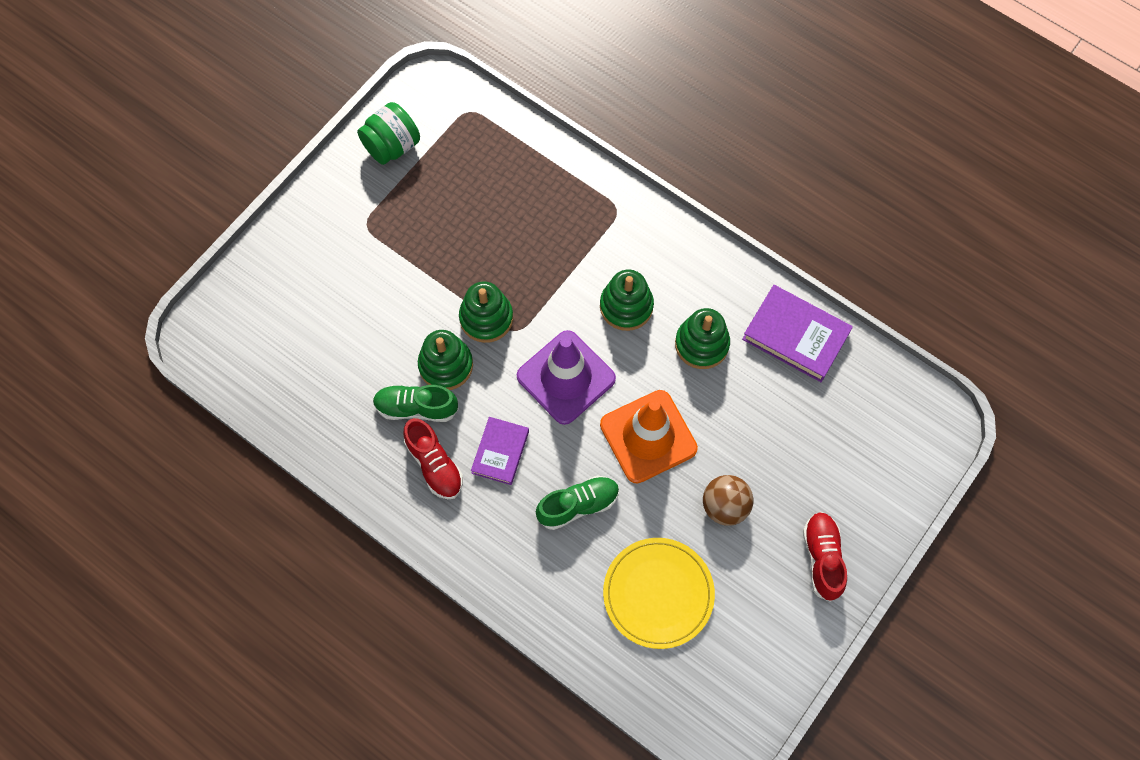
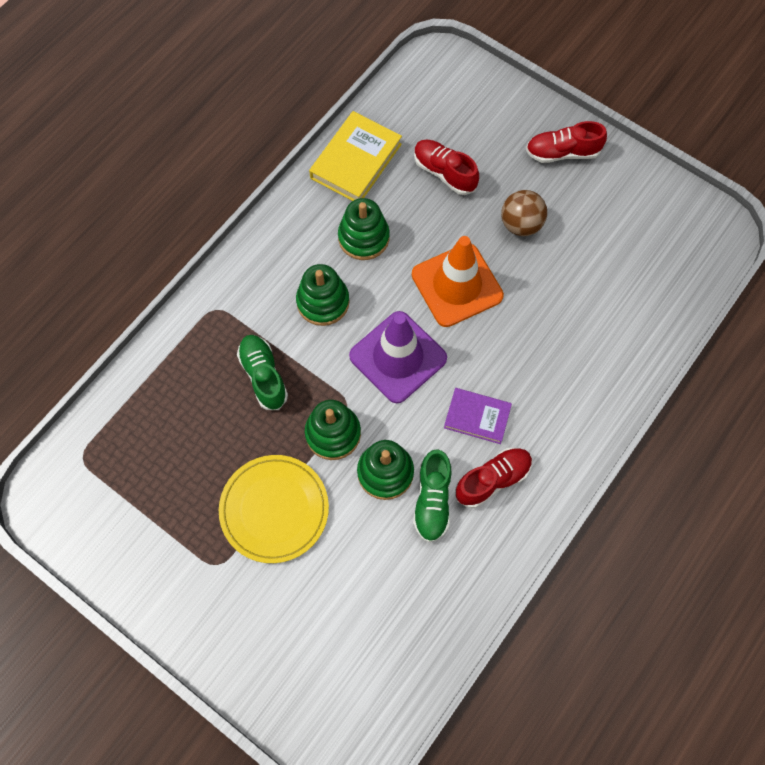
camera: 90 degrees left, 0 degrees up
(392, 146) = (118, 540): green jar -> none
(578, 505) = (527, 346): green shoe -> green shoe (263, 376)
(658, 593) = (605, 280): yellow plate -> yellow plate (274, 509)
(786, 427) = (444, 173): none -> red shoe
(796, 335) = (355, 161): purple book -> yellow book

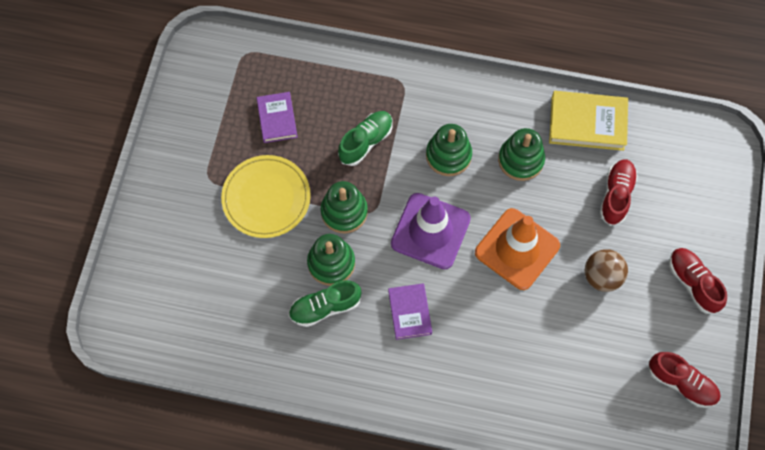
camera: 65 degrees right, 0 degrees up
(184, 457) = (277, 119): none -> purple book
(492, 480) = (363, 346): red shoe -> red shoe (681, 383)

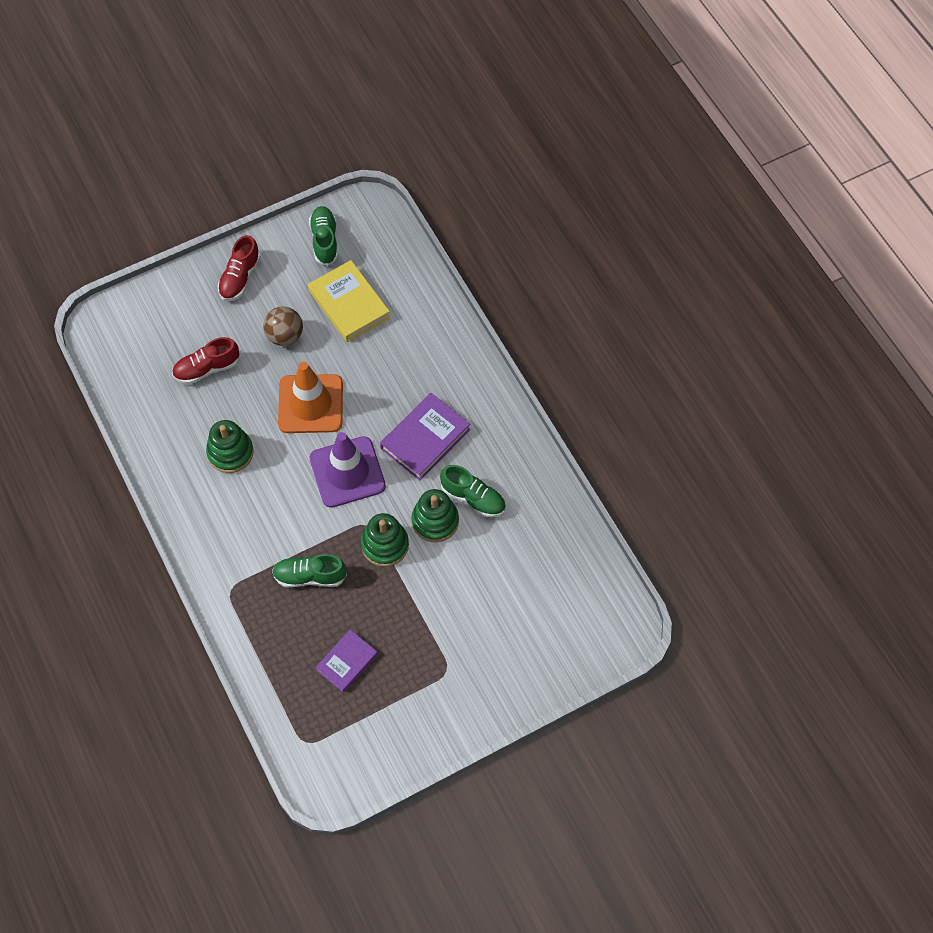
camera: 130 degrees left, 5 degrees down
(266, 198) = (424, 612): yellow plate -> none
(410, 312) = (425, 439): purple book -> purple book, size x1.55
(448, 155) = (270, 506): green stacking toy -> none
(587, 123) = (156, 428): yellow book -> yellow book (349, 304)
(681, 383) = (324, 240): red shoe -> green shoe

